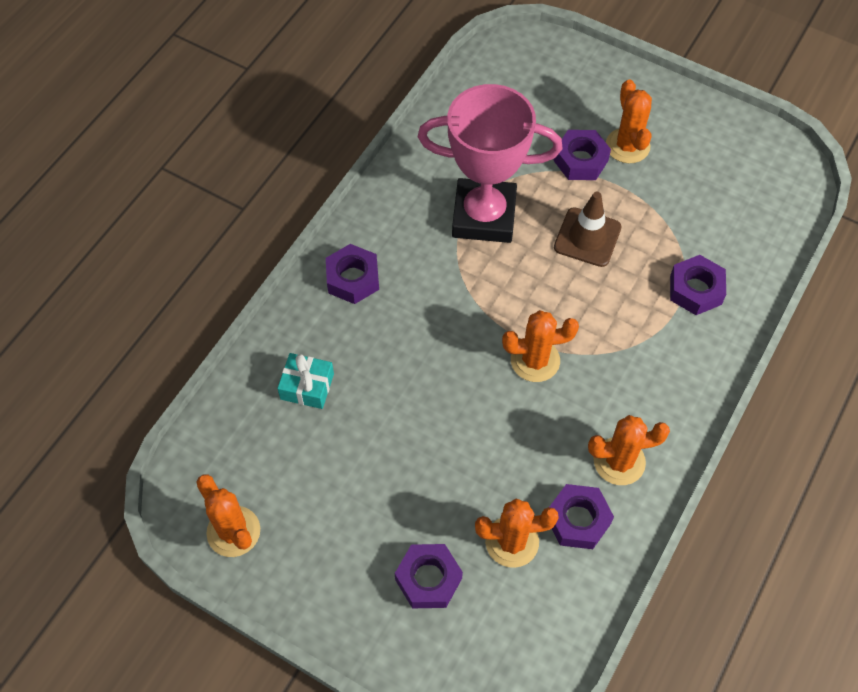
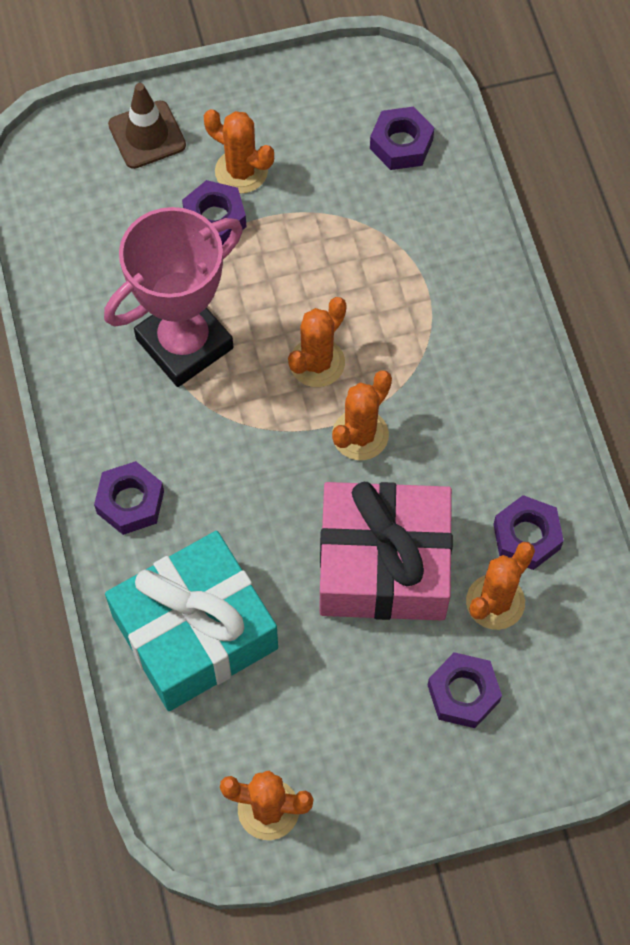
camera: 45 degrees left, 5 degrees up
(307, 386) = (195, 632): turquoise gift -> turquoise gift, size x2.42
(465, 451) = (383, 564): none -> pink gift
(587, 237) = (292, 287): brown traffic cone -> brown traffic cone (147, 135)
(619, 461) = (510, 459): orange cactus -> orange cactus (317, 363)
(695, 290) = (425, 258): purple nut -> purple nut (401, 144)

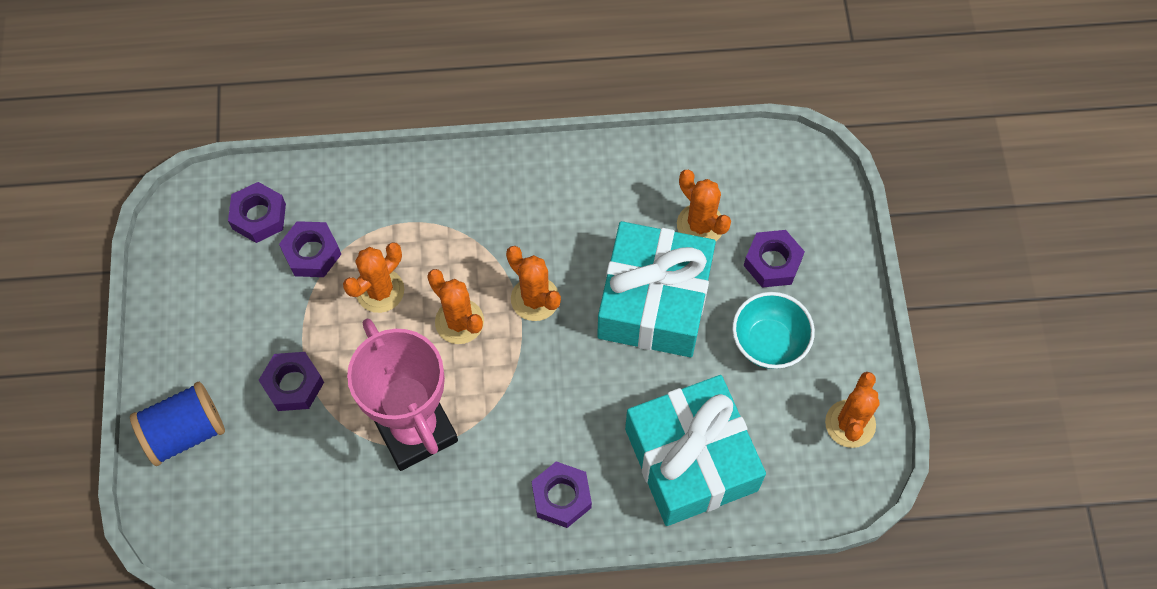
camera: 80 degrees left, 0 degrees up
(147, 135) = (185, 432): brown traffic cone -> blue spool
(241, 171) = (249, 354): orange cactus -> orange cactus (380, 291)
(356, 701) = (768, 342): none -> turquoise bowl
(383, 564) = (654, 301): pink gift -> turquoise gift
(526, 536) = (649, 191): purple nut -> purple nut (312, 253)

